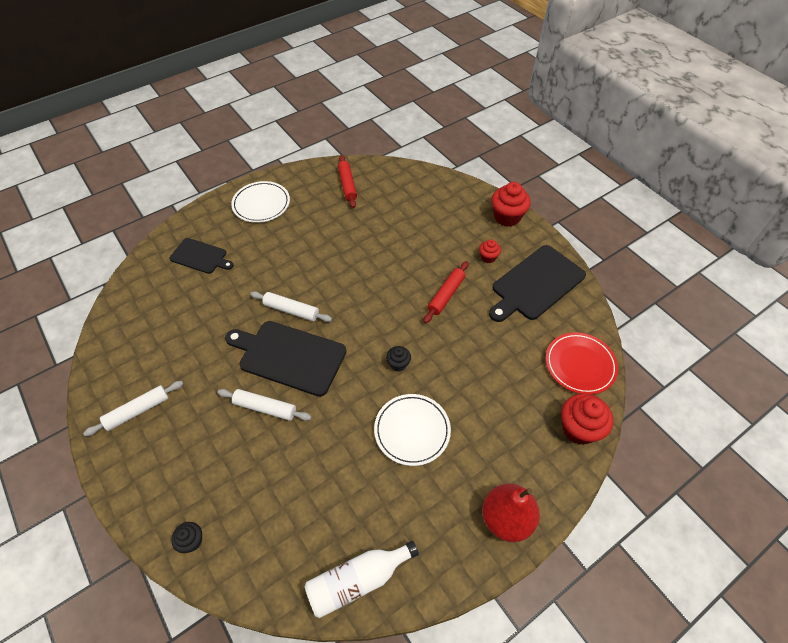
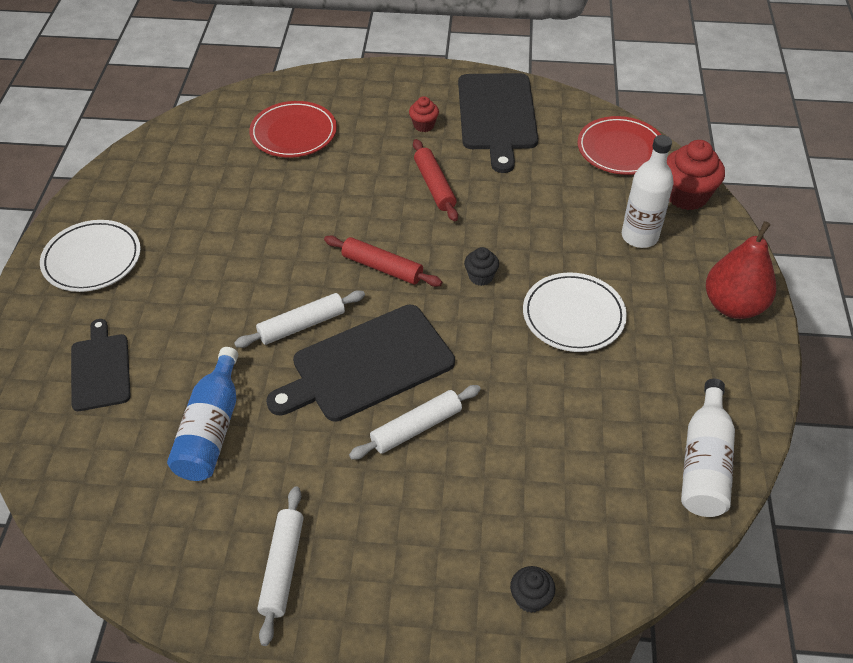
camera: 50 degrees left, 5 degrees down
(198, 323) = (211, 429): none -> blue bottle
(200, 256) = (100, 369): black cutting board -> black cutting board turned 75 degrees counterclockwise
(347, 185) = (172, 166): red rolling pin -> red rolling pin (382, 267)
(420, 210) = (293, 133): none -> red plate
(507, 217) = (388, 79): red cupcake -> none
(513, 424) = (639, 236): none -> white bottle

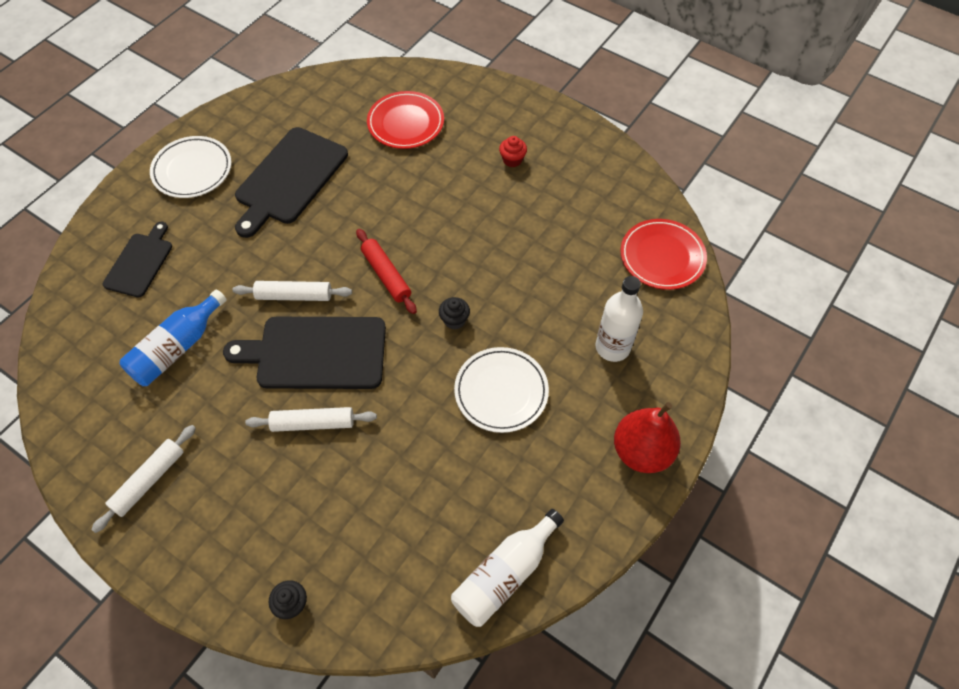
camera: 30 degrees right, 10 degrees up
(434, 186) = (479, 220): red rolling pin -> none
(497, 116) = (580, 177): black cutting board -> black cutting board (289, 179)
(686, 196) = (685, 328): red cupcake -> none

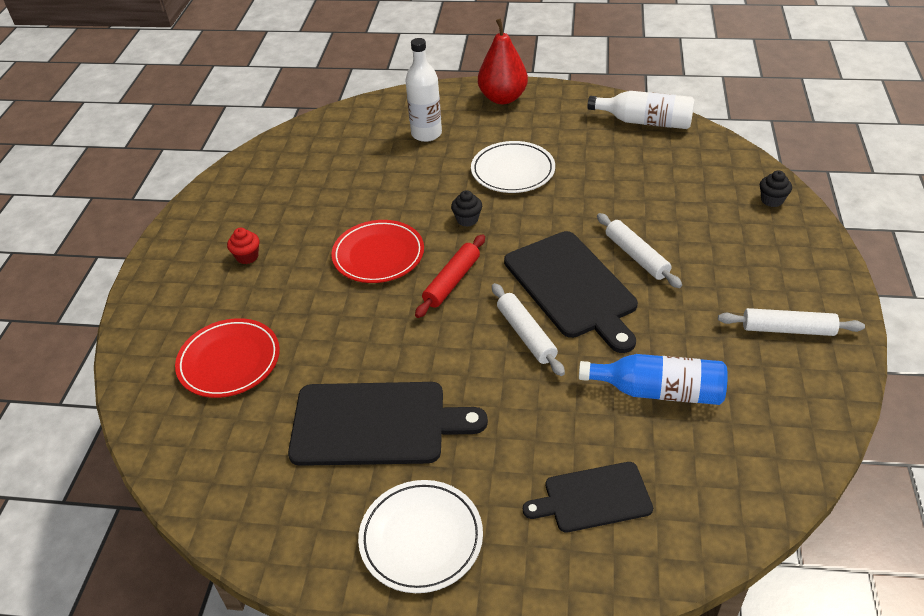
camera: 115 degrees left, 15 degrees down
(662, 257) = (317, 137): red plate -> red plate (378, 255)

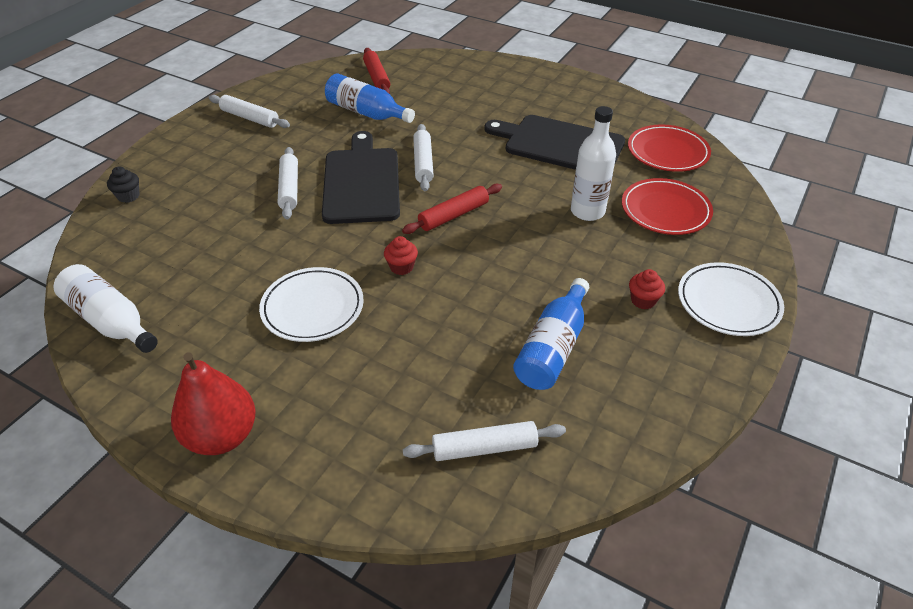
camera: 160 degrees left, 0 degrees up
(315, 200) = (553, 348): none -> blue bottle
(341, 137) = (484, 448): none -> white rolling pin
(378, 255) = (507, 259): red plate -> red plate (667, 152)
(421, 538) = (553, 93): white plate -> white plate (728, 302)
(426, 134) = (368, 406): white bottle -> white bottle (587, 211)
(467, 219) = (401, 267): black cupcake -> red cupcake
(593, 498) = (449, 84): black cutting board -> none
(711, 472) = (377, 77): none -> red rolling pin

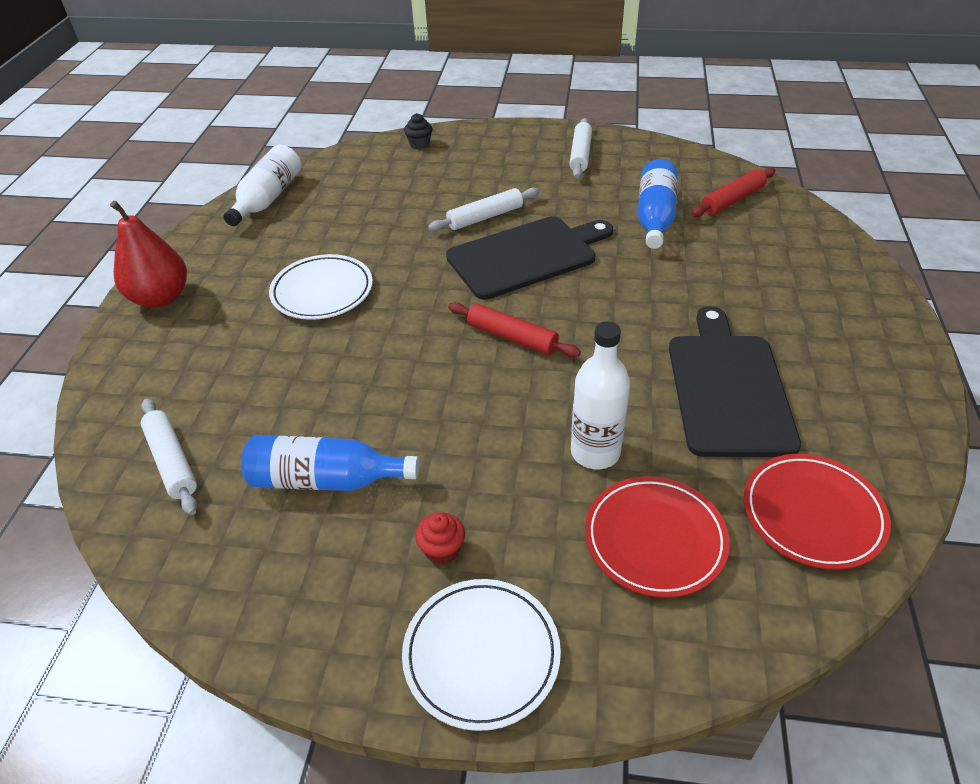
camera: 70 degrees right, 0 degrees up
(401, 267) = (405, 327): red cupcake -> none
(423, 163) = (592, 286): white rolling pin -> none

